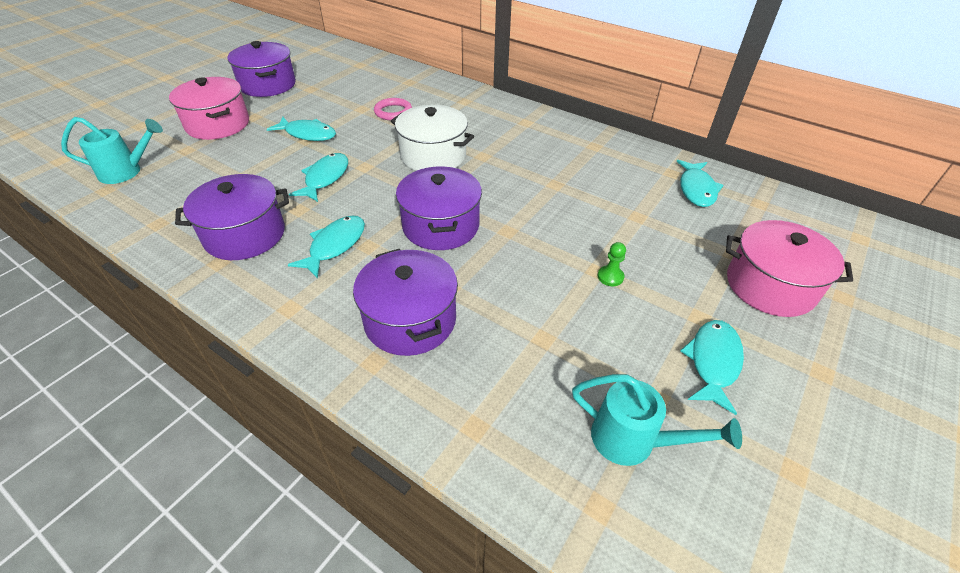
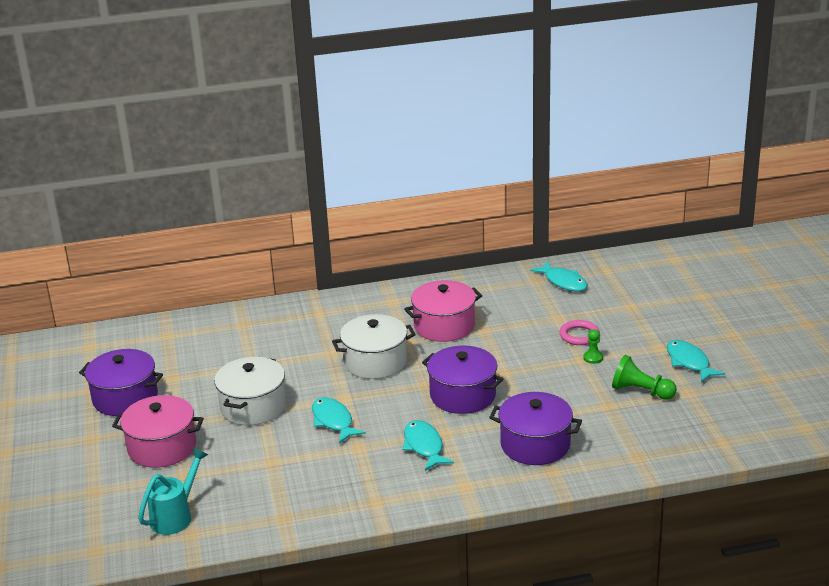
camera: 45 degrees left, 15 degrees down
(245, 235) = (357, 481): purple pot -> none
(308, 134) = (253, 406): turquoise fish -> white pot
(393, 112) = (282, 353): pink ring -> pink ring (579, 335)
(603, 351) = (641, 391): none -> green pawn
(633, 441) = (701, 413): turquoise watering can -> none
(770, 286) = (667, 312): pink pot -> pink pot (444, 326)

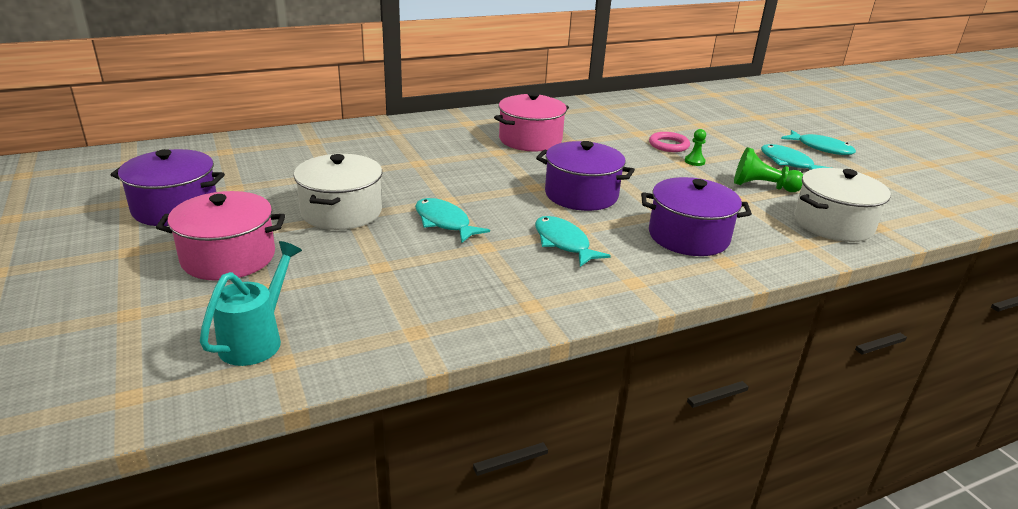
camera: 15 degrees left, 0 degrees up
(375, 362) = (471, 169): white pot -> white pot (833, 224)
(563, 282) = (626, 108): turquoise fish -> turquoise fish (821, 148)

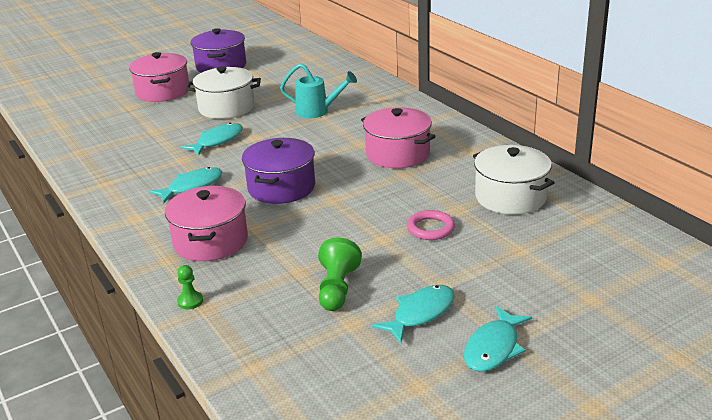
camera: 85 degrees right, 0 degrees up
(256, 339) = (79, 116): turquoise watering can -> turquoise watering can (317, 111)
(688, 236) = (210, 241): purple pot -> pink pot
(694, 161) = (390, 245): green pawn -> green pawn (190, 301)
(833, 224) = (253, 331): white pot -> white pot (510, 197)

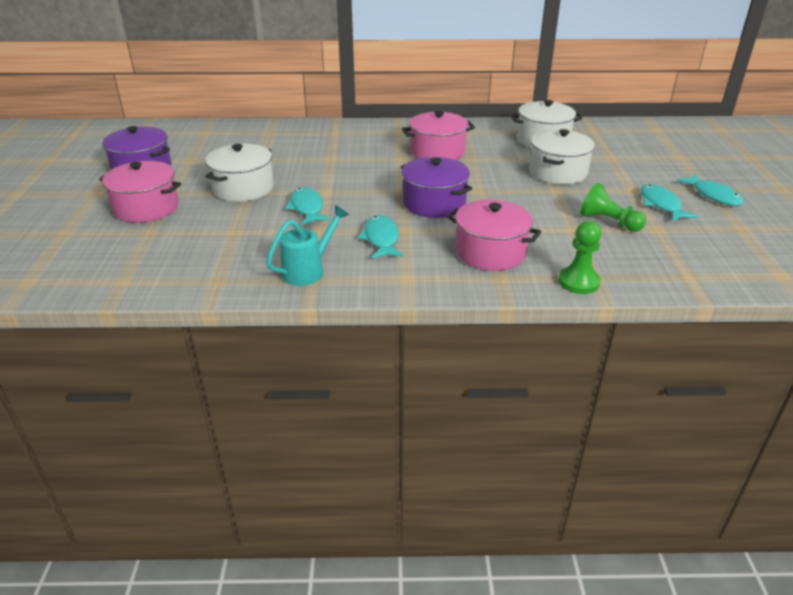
camera: 60 degrees left, 5 degrees up
(190, 301) = (578, 282): green pawn -> green pawn, size x1.74
(317, 111) = (319, 157): turquoise watering can -> turquoise watering can (308, 270)
(430, 228) = (557, 172): pink ring -> white pot

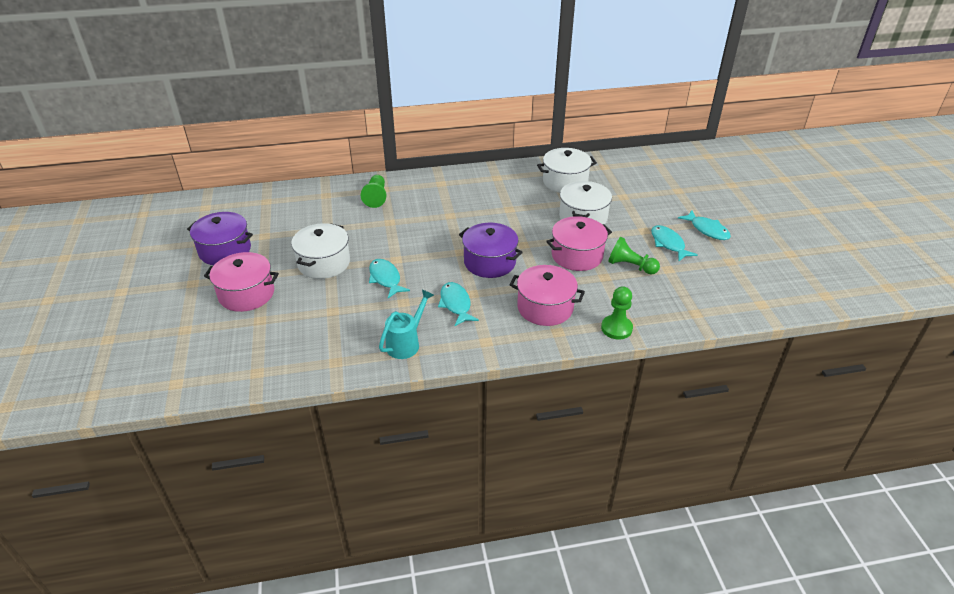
camera: 10 degrees left, 5 degrees up
(323, 137) = (376, 197): none -> green pawn
(437, 152) = (479, 204): pink pot -> pink pot (577, 255)

